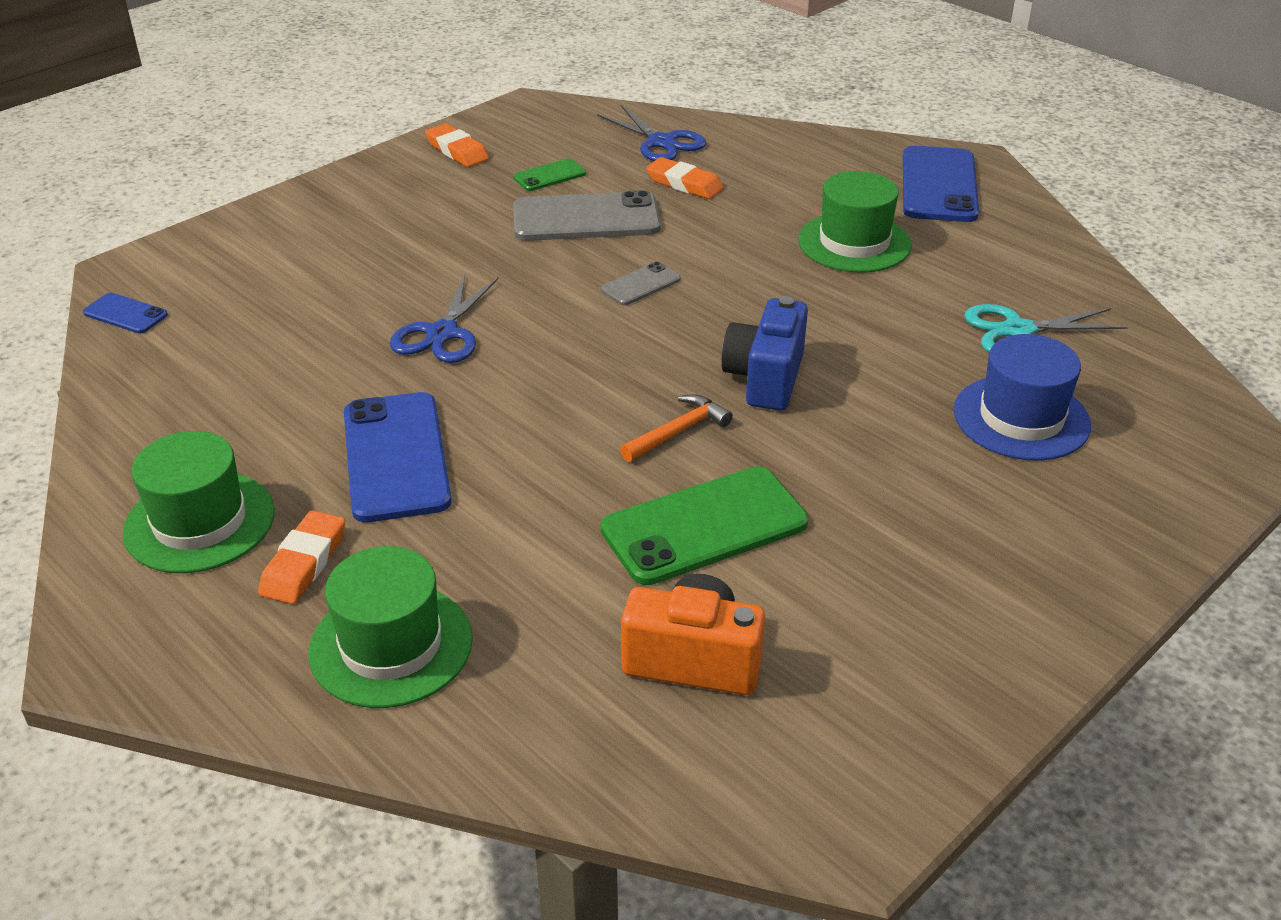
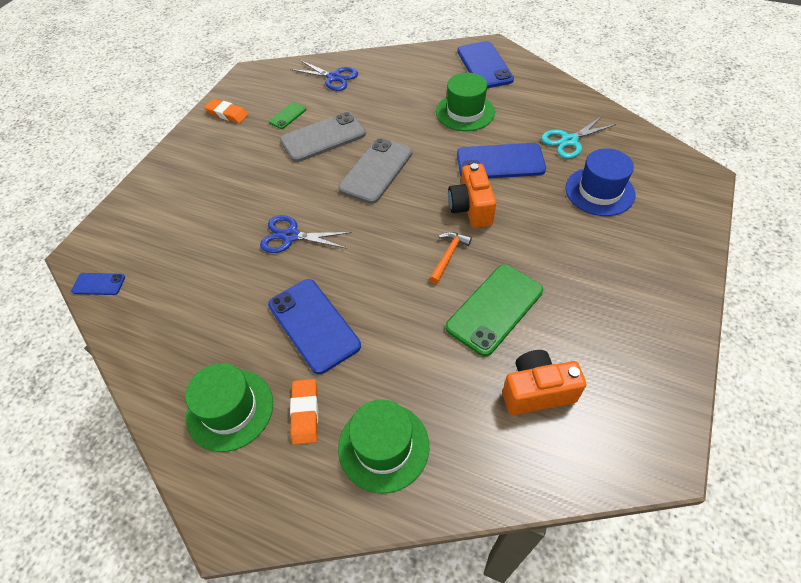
camera: 20 degrees left, 15 degrees up
(442, 333) = (291, 236): blue scissors -> blue scissors turned 105 degrees clockwise
(640, 284) = (376, 171): grey phone -> grey phone, size x2.01
(684, 184) = (361, 100): orange eraser -> none
(765, 378) = (471, 208): blue camera -> orange camera
(865, 328) = (500, 162): none -> blue phone

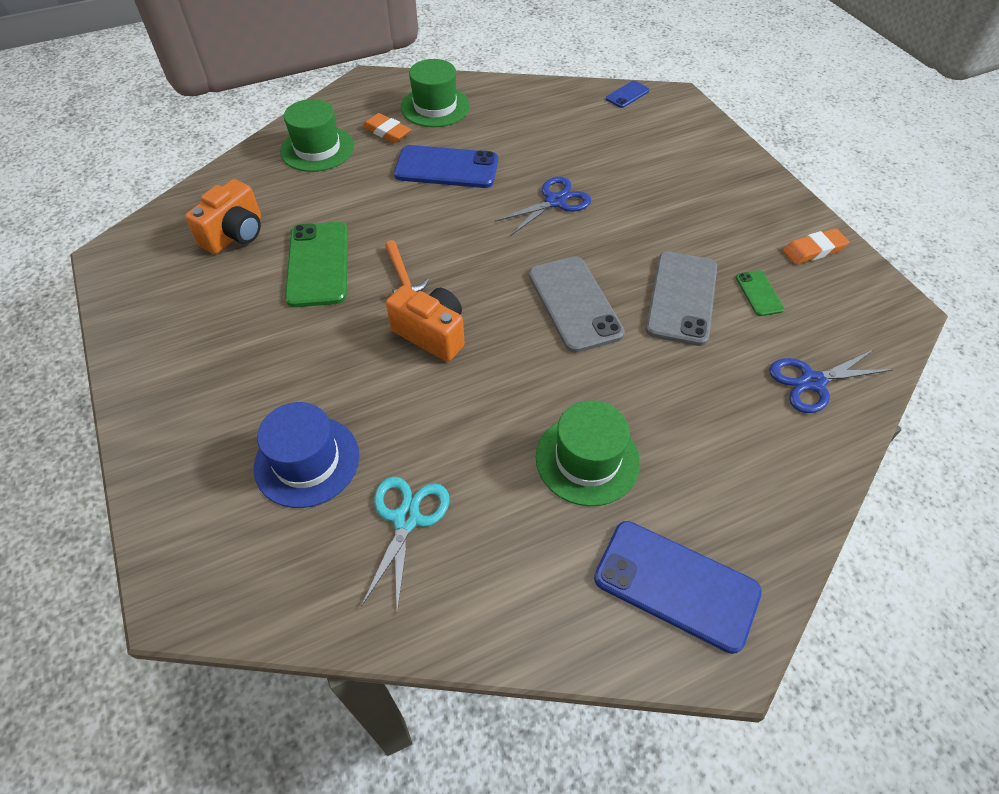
camera: 130 degrees right, 0 degrees up
(500, 162) = (460, 414): blue phone -> none

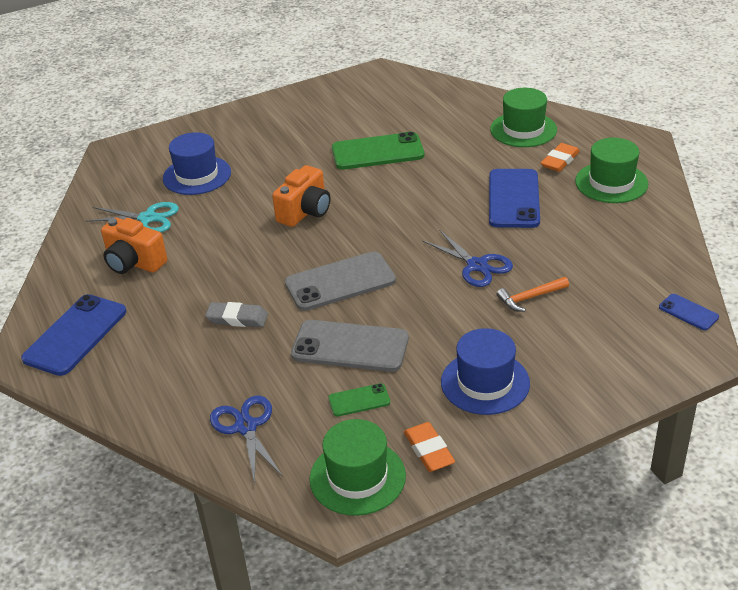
camera: 90 degrees right, 15 degrees down
(235, 234) = (407, 112): orange camera -> orange camera (134, 263)
(403, 276) = (367, 192): orange hammer -> orange hammer (530, 297)
(587, 459) = (181, 293): green hat -> green hat (357, 477)
(638, 397) = (237, 318): none -> grey eraser
(723, 210) = (485, 383): none -> blue hat

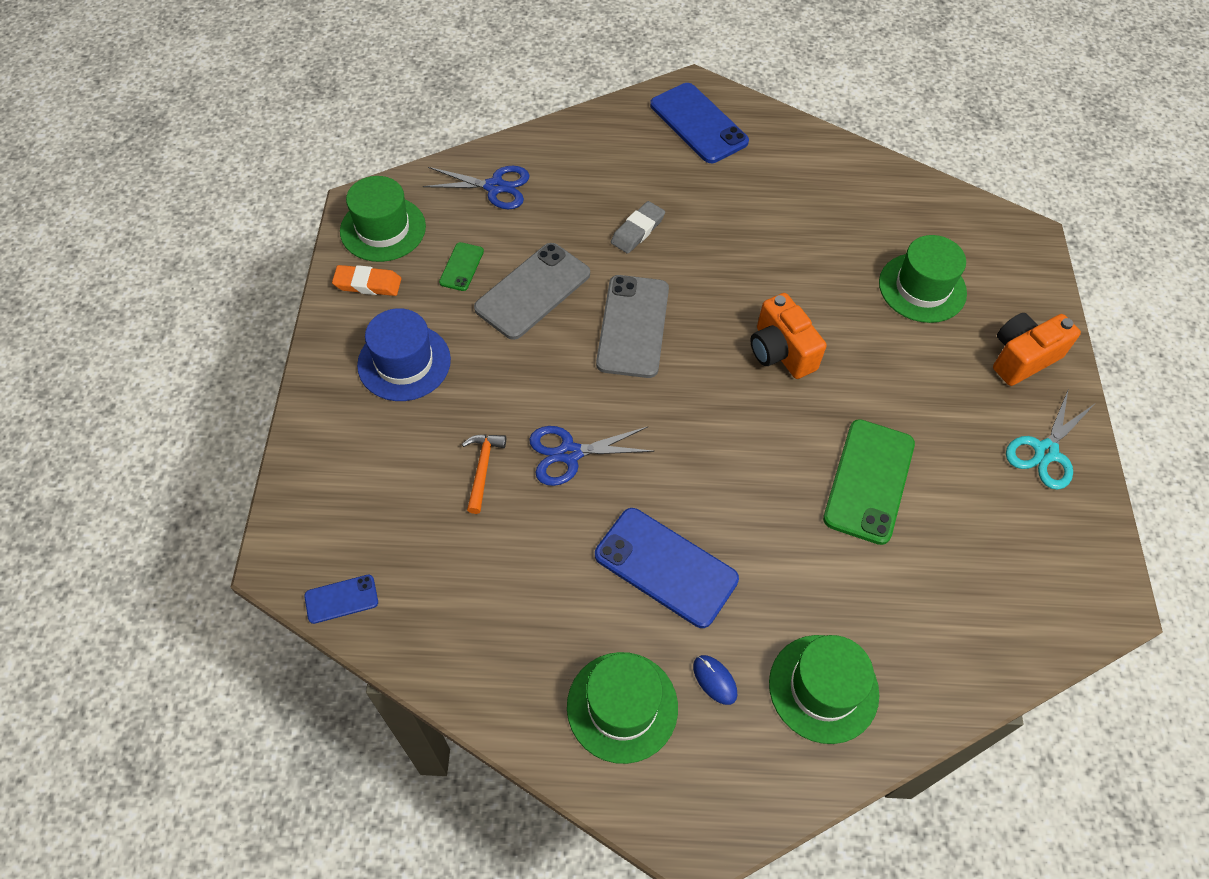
camera: 115 degrees right, 20 degrees up
(134, 263) = (782, 189): orange camera -> orange camera (1022, 358)
(148, 218) = (857, 221): turquoise scissors -> turquoise scissors (1045, 452)
(197, 175) = (922, 288): blue hat -> green hat
(560, 161) = (714, 680): orange eraser -> blue mouse

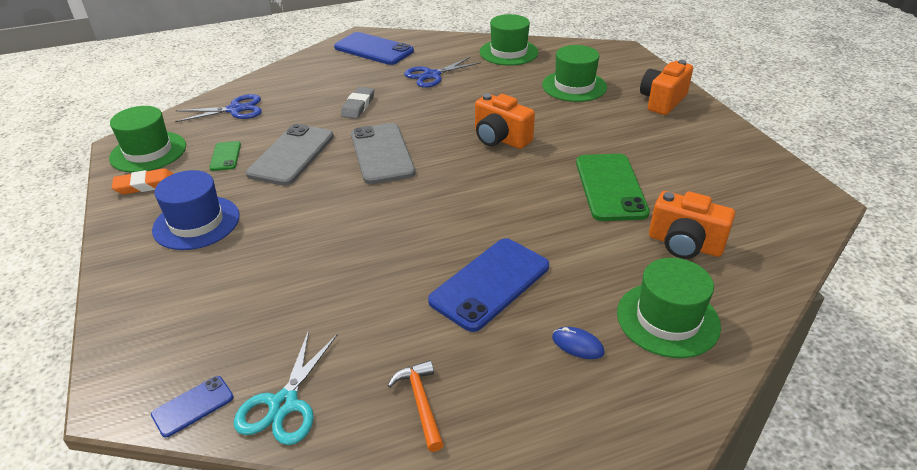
camera: 20 degrees left, 20 degrees down
(482, 469) = (297, 269): orange hammer -> orange hammer (421, 403)
(569, 453) = (369, 238): blue scissors -> blue scissors (432, 75)
(622, 706) = (509, 393): green hat -> green hat (508, 52)
(666, 567) = (490, 283): blue phone -> blue phone turned 60 degrees counterclockwise
(903, 599) = (684, 244): none -> orange camera
(1045, 452) = (714, 140): turquoise scissors -> turquoise scissors (284, 404)

